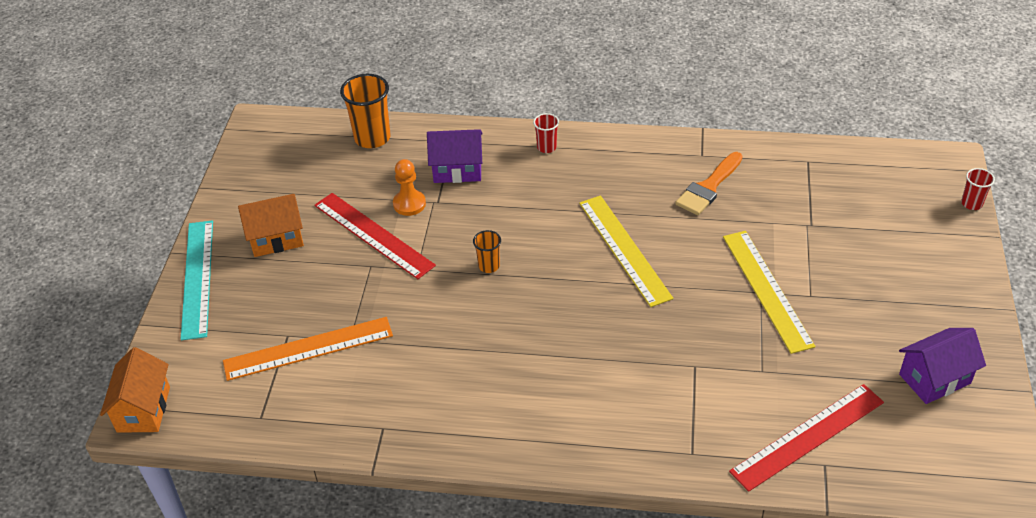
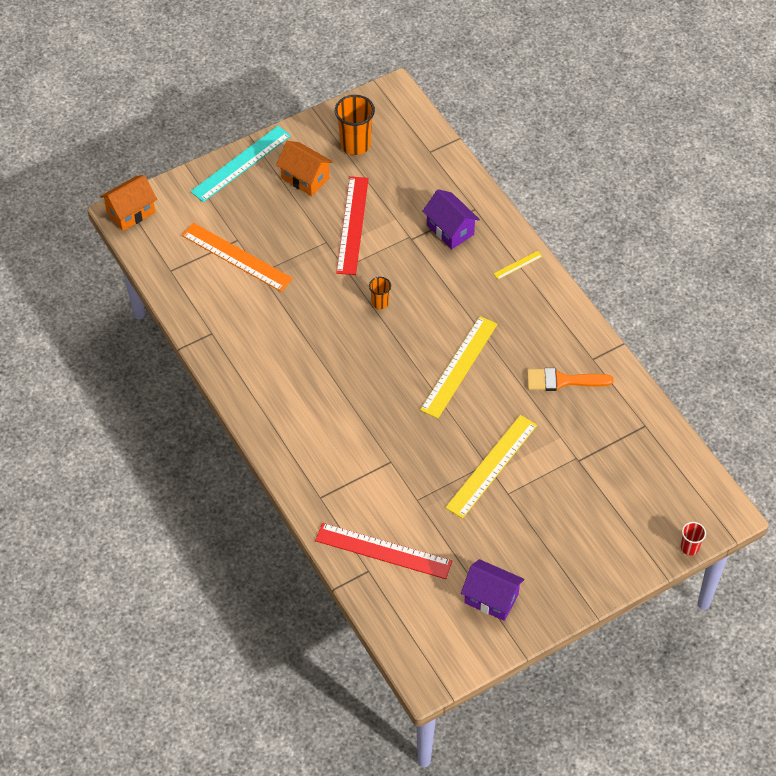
camera: 50 degrees right, 10 degrees up
(372, 138) = (437, 163): orange cup -> orange cup (355, 144)
(409, 204) = (396, 225): orange pawn -> none
(546, 147) = (518, 265): red cup -> yellow ruler

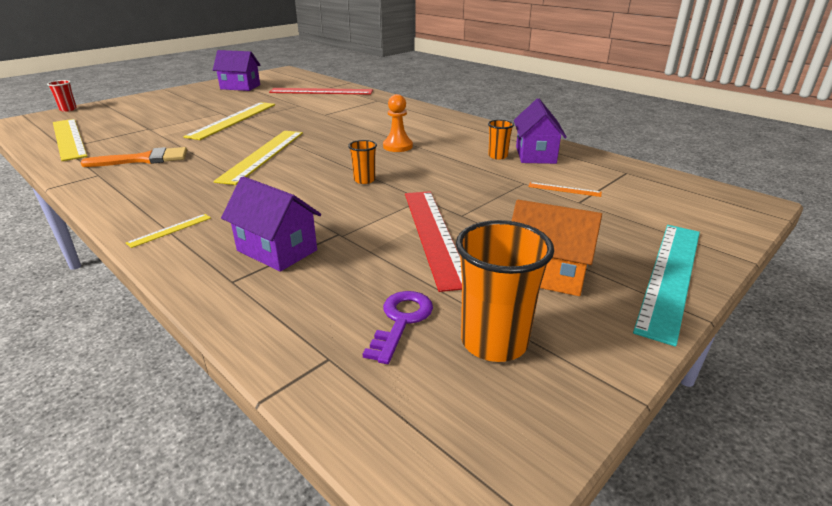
camera: 165 degrees right, 25 degrees down
(131, 212) = (741, 205): orange house -> none
(222, 315) = (535, 155): none -> purple house
(236, 257) = (564, 189): orange ruler -> orange ruler, size x0.43
(256, 320) = (498, 156): none -> orange cup
(335, 359) = (397, 146): none -> orange pawn
(393, 164) = (401, 321): none -> purple key
(650, 448) = (68, 138): none -> yellow ruler

